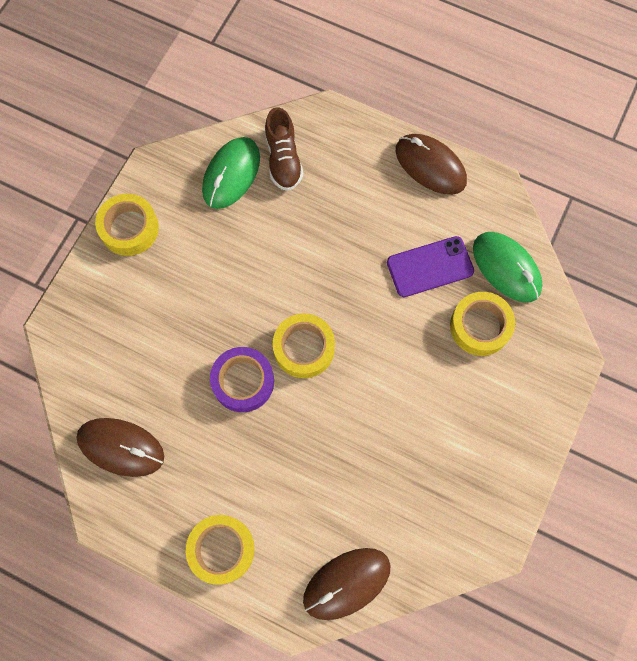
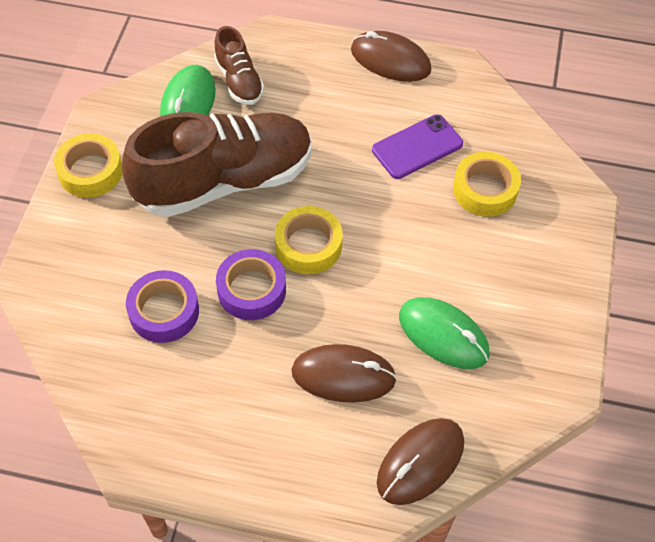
camera: 15 degrees left, 15 degrees down
(121, 447) = (132, 382): brown mouse -> brown mouse (343, 375)
(163, 385) = (164, 311): none -> purple tape
(221, 549) = (272, 460): yellow tape -> none
(245, 265) = (224, 181): none -> brown shoe
(506, 268) = (494, 133): green mouse -> green mouse (443, 335)

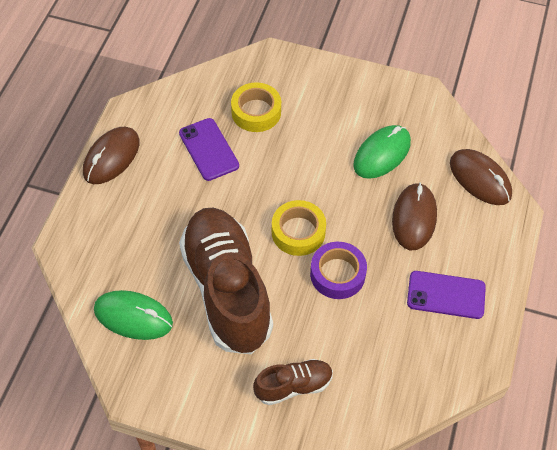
camera: 85 degrees left, 0 degrees up
(90, 171) = (202, 400): yellow tape -> none
(164, 311) = (355, 339): purple tape -> none
(228, 414) = (446, 295): none -> purple phone
(239, 81) = (113, 274): brown shoe -> brown shoe (293, 386)

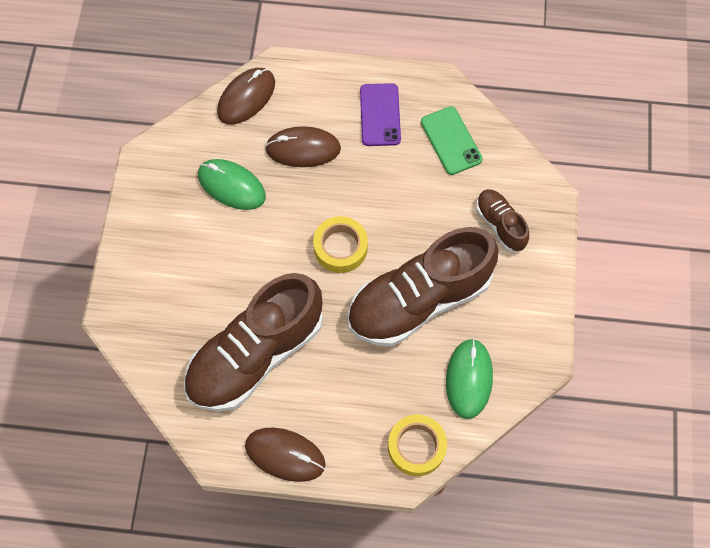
camera: 100 degrees left, 10 degrees up
(208, 149) = (256, 354): purple phone -> brown shoe
(256, 112) = (196, 316): yellow tape -> yellow tape (416, 447)
(337, 274) = (379, 206): purple tape -> none
(404, 359) = (451, 141): none -> green phone

